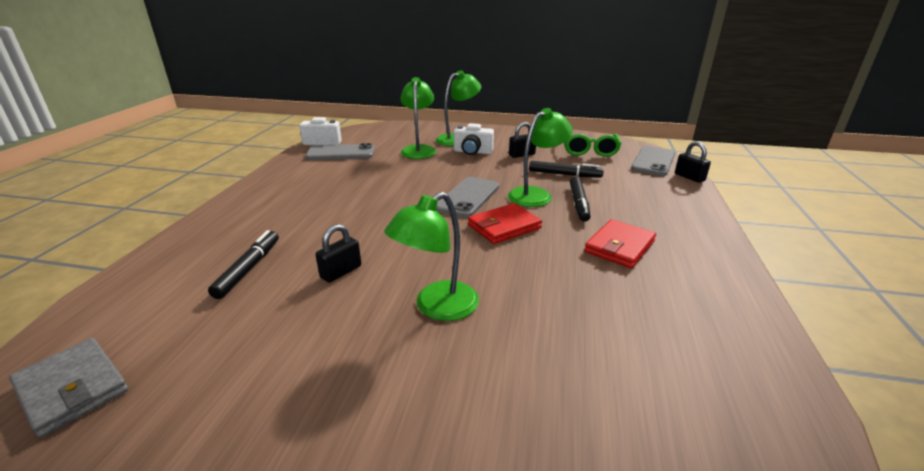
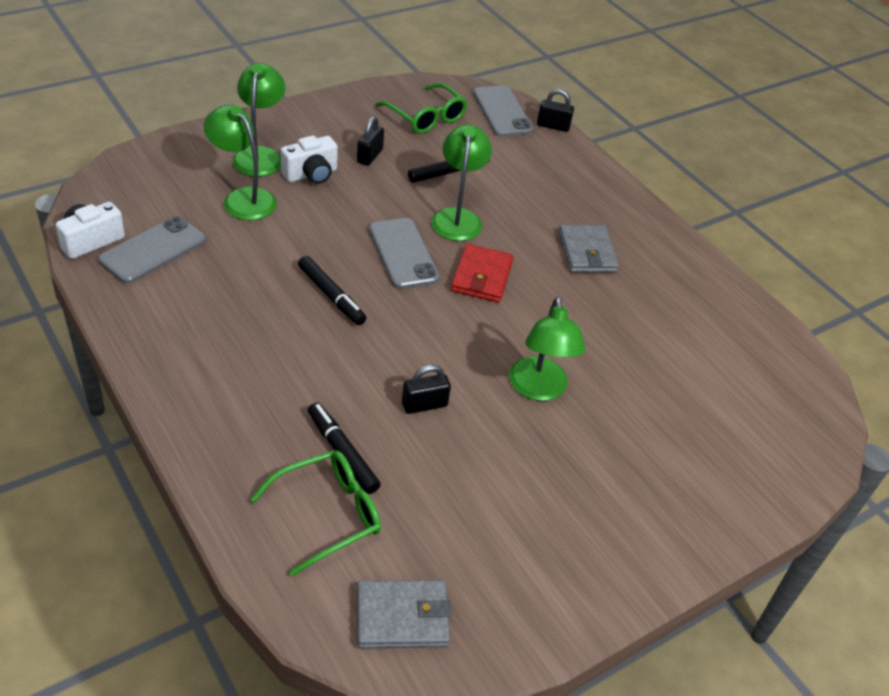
camera: 50 degrees left, 15 degrees up
(176, 294) = (328, 514): none -> green glasses
(341, 272) = (424, 405): black padlock -> black padlock turned 75 degrees clockwise
(578, 203) = (505, 212): black marker -> black marker (331, 296)
(619, 246) = (587, 252): red wallet -> grey wallet

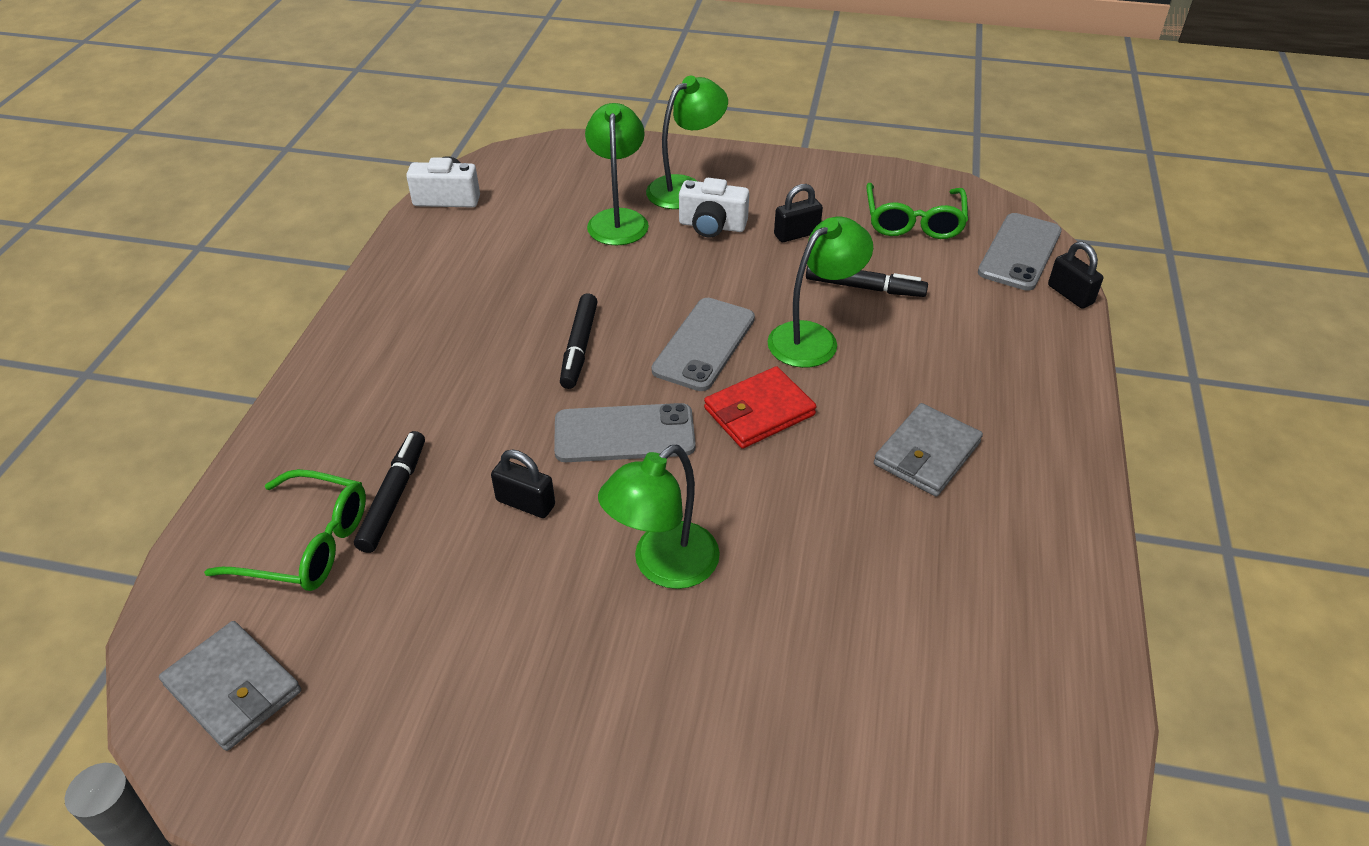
camera: 50 degrees right, 0 degrees up
(153, 250) = (484, 229): grey phone -> grey phone (624, 434)

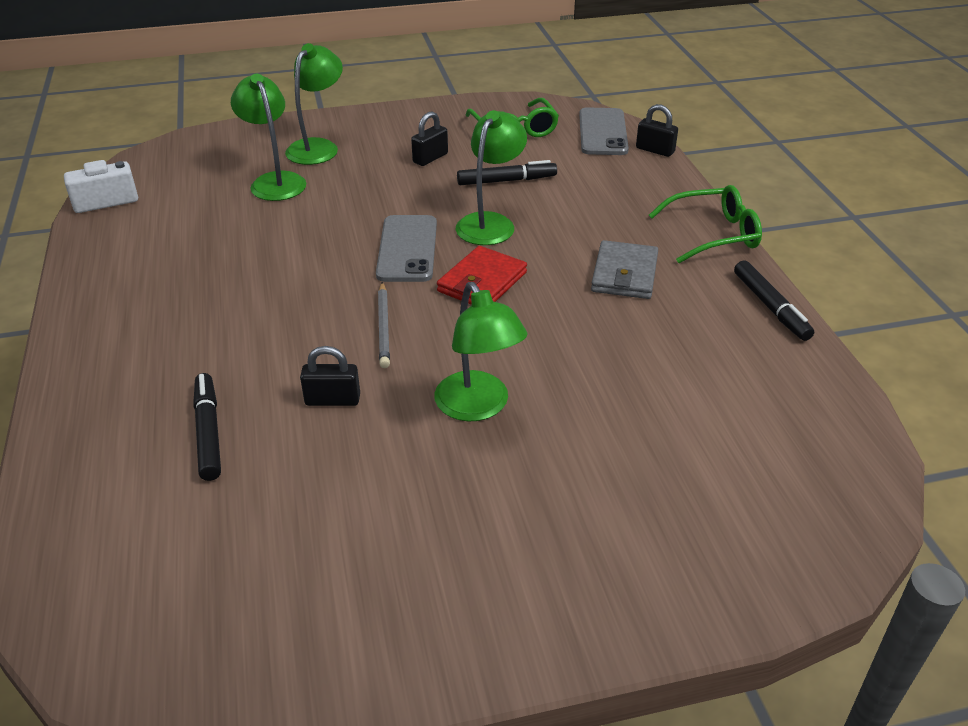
camera: 25 degrees left, 5 degrees down
(233, 688) = (151, 627): grey wallet -> none
(306, 544) = (148, 493): green glasses -> green glasses (713, 234)
(579, 347) = (303, 278): black marker -> black marker (770, 307)
(624, 434) = (384, 327): grey phone -> grey pencil
(663, 566) = (478, 407): green lamp -> green lamp turned 45 degrees counterclockwise
(712, 226) = (358, 168): white camera -> none

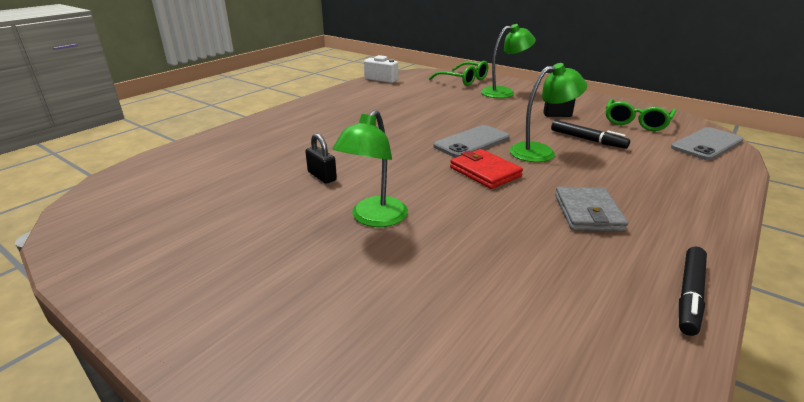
camera: 50 degrees right, 10 degrees down
(208, 432) = (260, 159): black marker -> none
(275, 181) = (459, 96): green lamp -> none
(384, 327) = (398, 164): grey pencil -> none
(482, 282) = (485, 172): red wallet -> red wallet turned 60 degrees clockwise
(624, 274) = (588, 212): grey wallet -> grey wallet turned 60 degrees counterclockwise
(655, 150) = (739, 167): black padlock -> none
(713, 234) = (710, 228): green glasses -> green glasses (463, 80)

